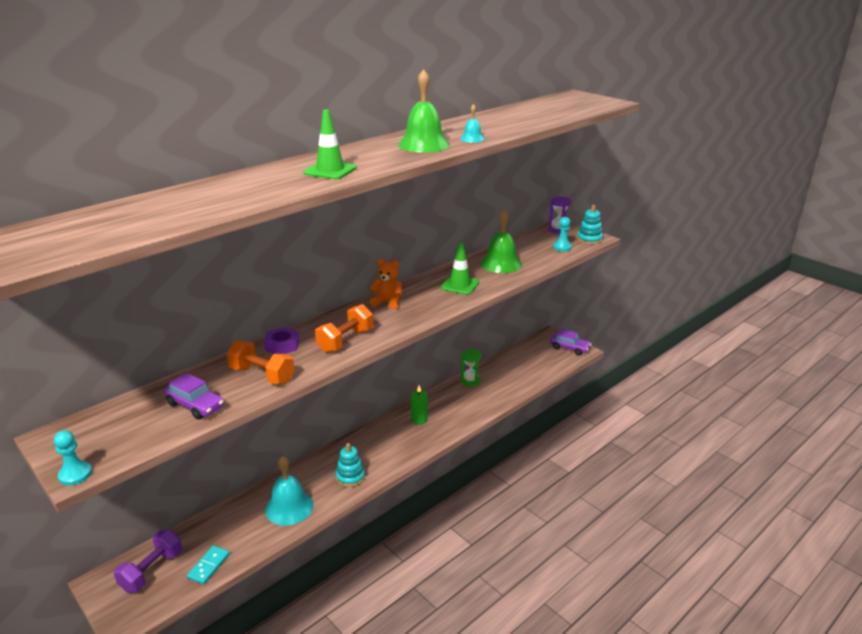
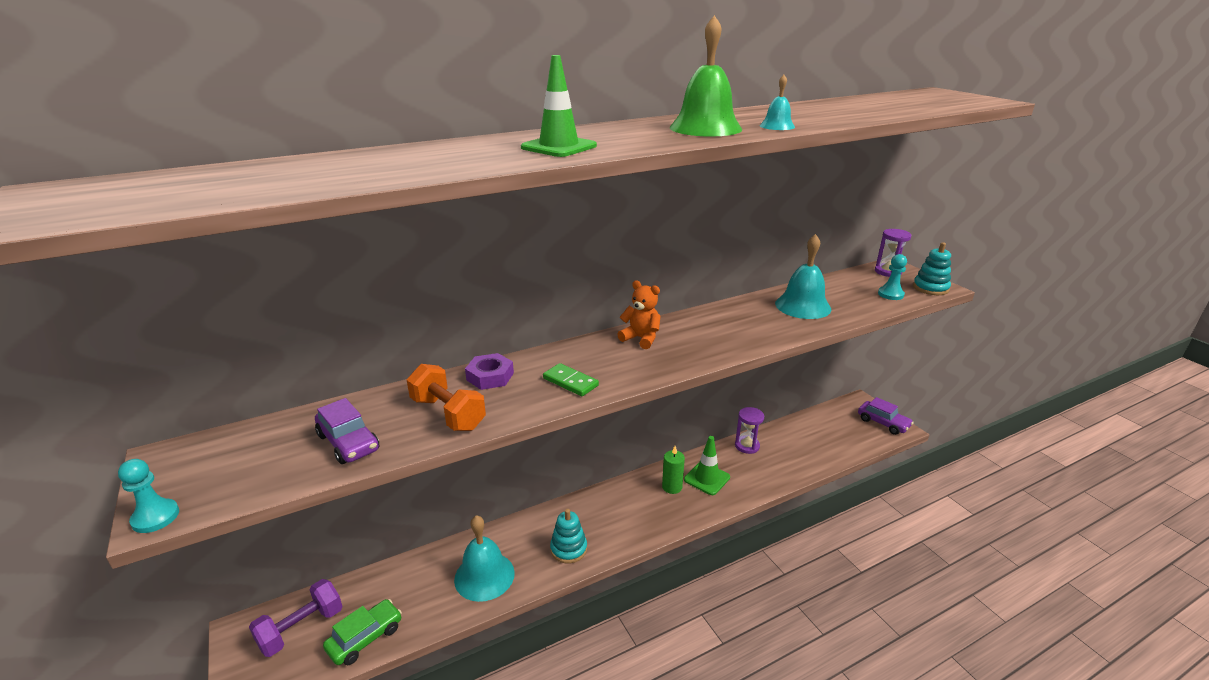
camera: 15 degrees right, 0 degrees up
(209, 566) = (365, 638): turquoise domino -> green car
(345, 340) = (570, 382): orange dumbbell -> green domino
(460, 285) = (741, 327): green traffic cone -> green traffic cone (706, 478)
(470, 380) = (747, 446): green hourglass -> purple hourglass
(501, 263) = (803, 306): green bell -> turquoise bell

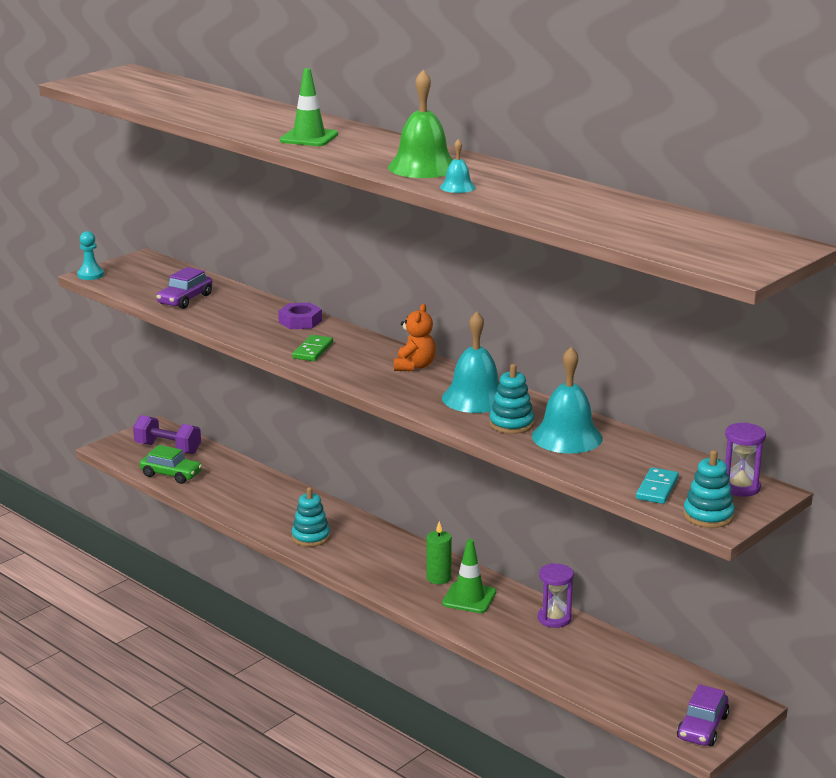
camera: 70 degrees right, 5 degrees down
(448, 414) = (238, 319): orange dumbbell -> none
(484, 576) = (256, 505): turquoise bell -> turquoise bell (475, 398)
(774, 321) = (511, 424): none -> turquoise stacking toy
(890, 294) = (657, 488): turquoise pawn -> turquoise domino

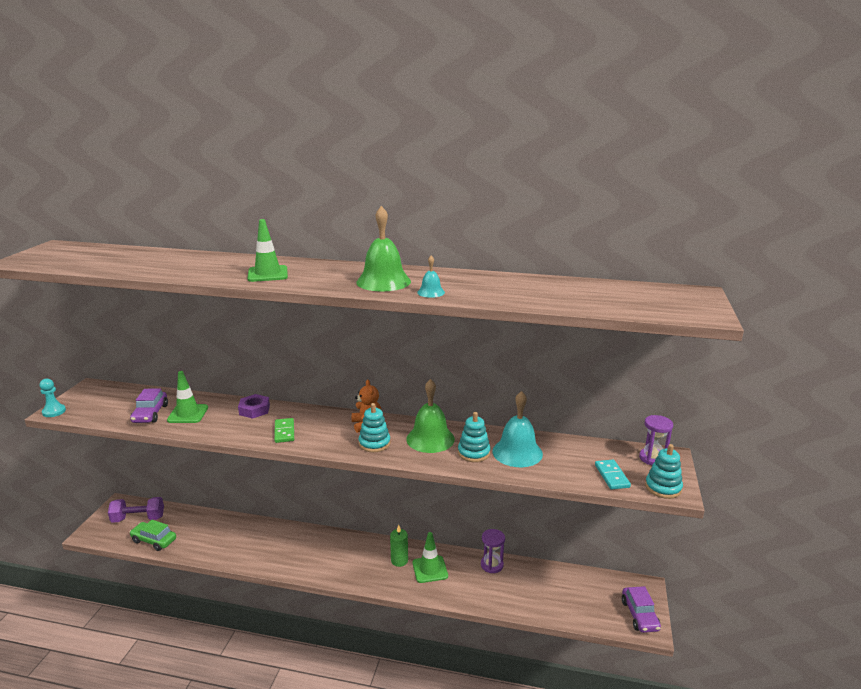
camera: 30 degrees left, 0 degrees up
(171, 474) = (154, 540): green car -> green car turned 150 degrees counterclockwise
(224, 309) = (188, 414): none -> green traffic cone
(311, 537) = (291, 558): turquoise stacking toy -> turquoise stacking toy (374, 443)
(475, 398) = (430, 439): turquoise bell -> green bell

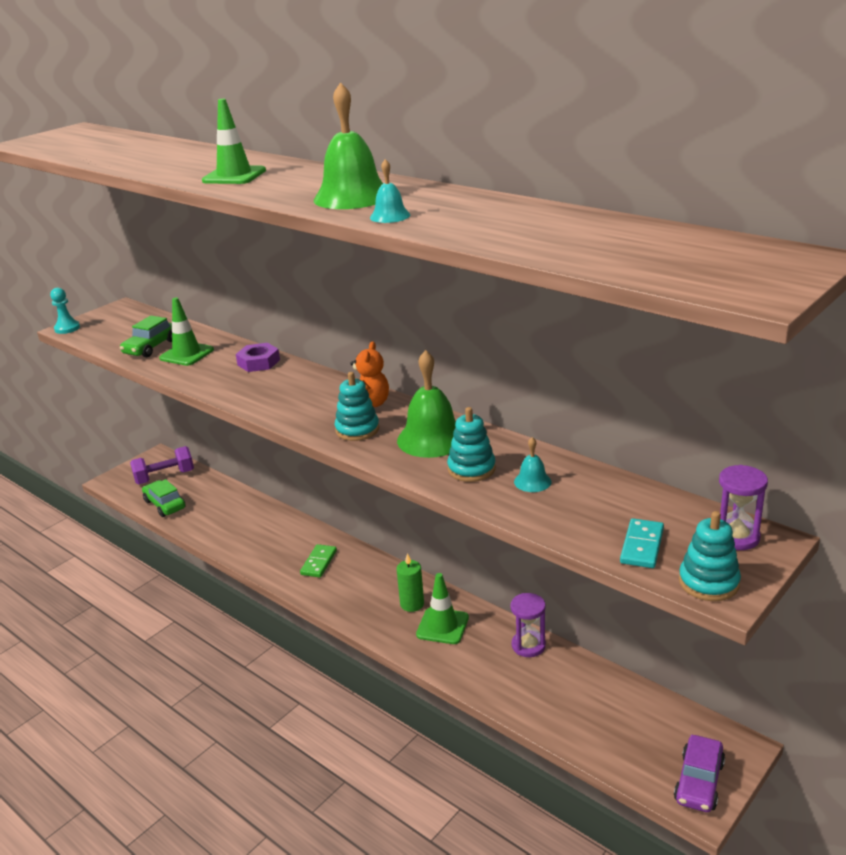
camera: 30 degrees right, 5 degrees up
(138, 519) = (165, 477): purple dumbbell -> purple dumbbell turned 45 degrees counterclockwise
(150, 414) = (151, 347): purple car -> green car
(284, 432) = (268, 394): green domino -> green domino (318, 562)
(517, 452) = (532, 481): turquoise bell -> turquoise bell, size x0.49

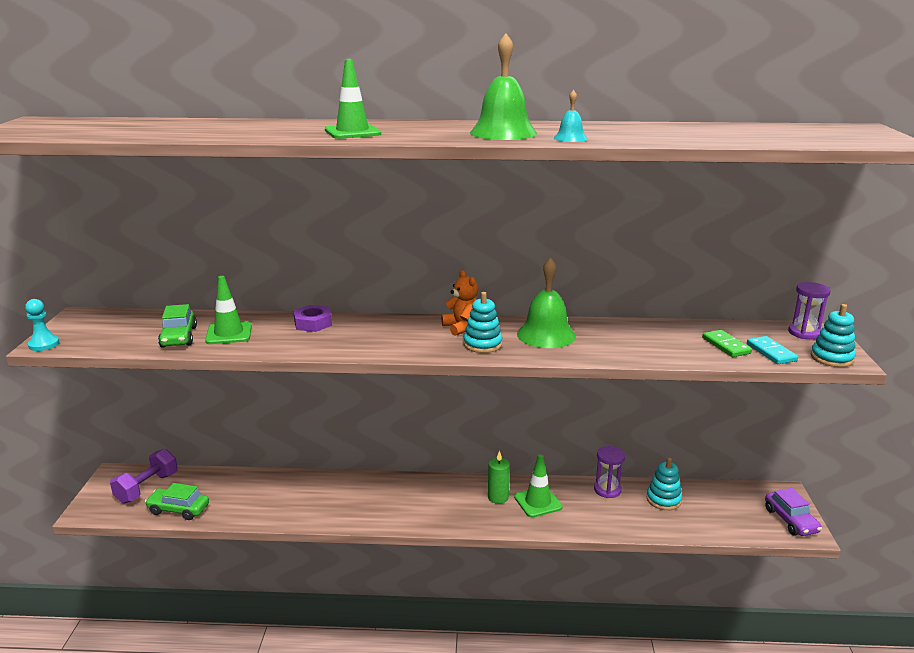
camera: 40 degrees left, 5 degrees down
(318, 562) = (388, 498): green domino -> green domino (726, 345)
(471, 469) = (605, 344): turquoise stacking toy -> turquoise stacking toy (663, 500)
(532, 481) = (653, 339): turquoise bell -> none

